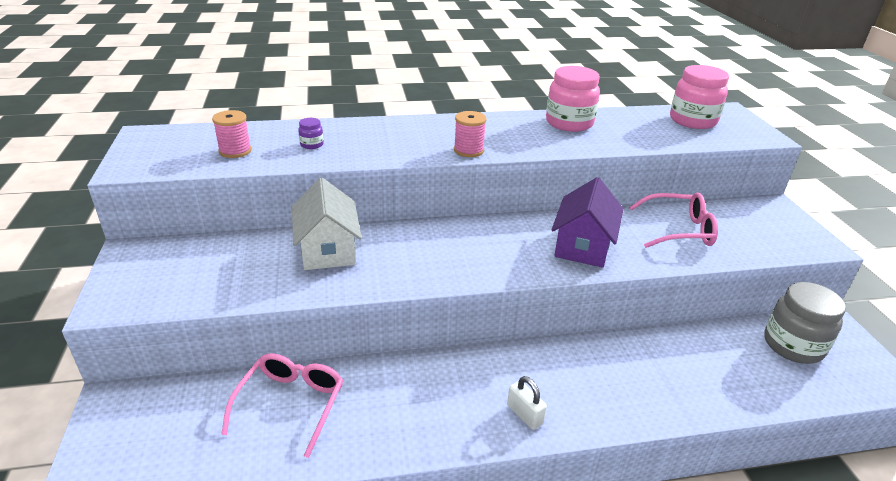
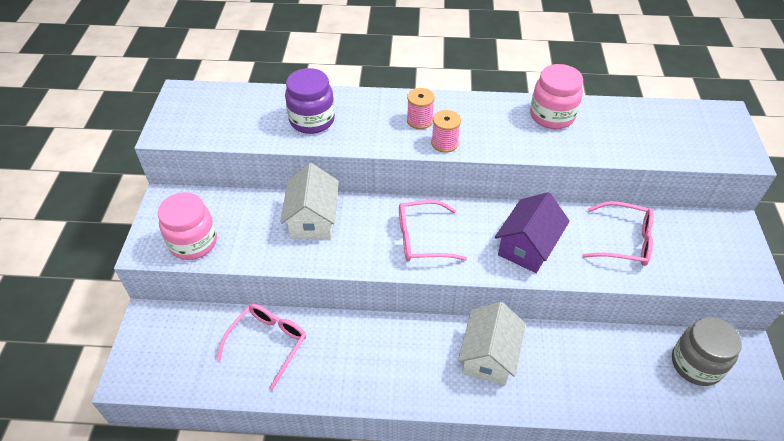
camera: 15 degrees right, 15 degrees up
(235, 151) = (249, 121): pink spool -> pink spool (419, 120)
(312, 144) = (312, 120): purple jar -> purple jar, size x2.29
(465, 252) = (423, 238): none -> pink glasses
(524, 414) = (438, 385): white padlock -> none
(571, 373) = (489, 356): none -> white house
(692, 121) = (679, 125): pink jar -> pink jar (193, 242)

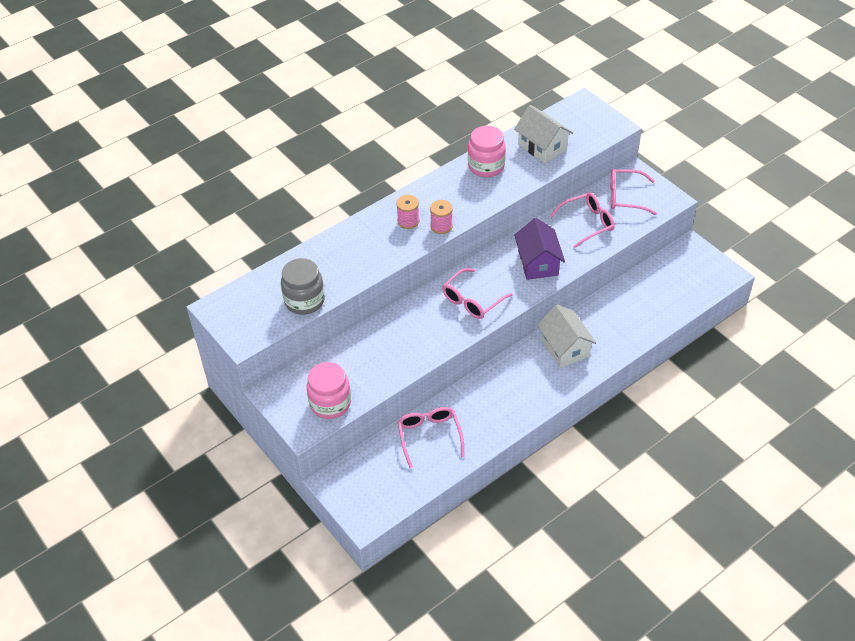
camera: 40 degrees left, 0 degrees up
(312, 120) = (337, 266): purple jar -> none
(313, 219) = (390, 335): white house -> white house (542, 147)
(696, 364) = (673, 273): grey jar -> grey jar (304, 301)
(699, 242) = (626, 197): none -> pink glasses

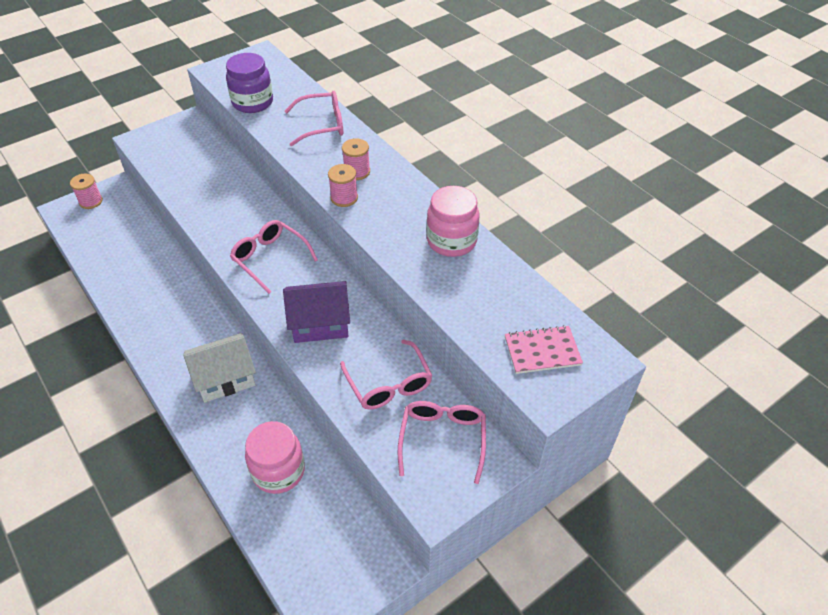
camera: 90 degrees right, 0 degrees up
(304, 301) = (252, 102): grey jar -> purple jar
(330, 403) = (162, 155): pink jar -> pink jar (278, 471)
(353, 498) = (91, 201): none -> pink spool
(429, 437) = (138, 253): pink glasses -> pink glasses (321, 125)
(542, 147) = (493, 301): white house -> none
(580, 127) = (542, 351): none -> pink notebook

